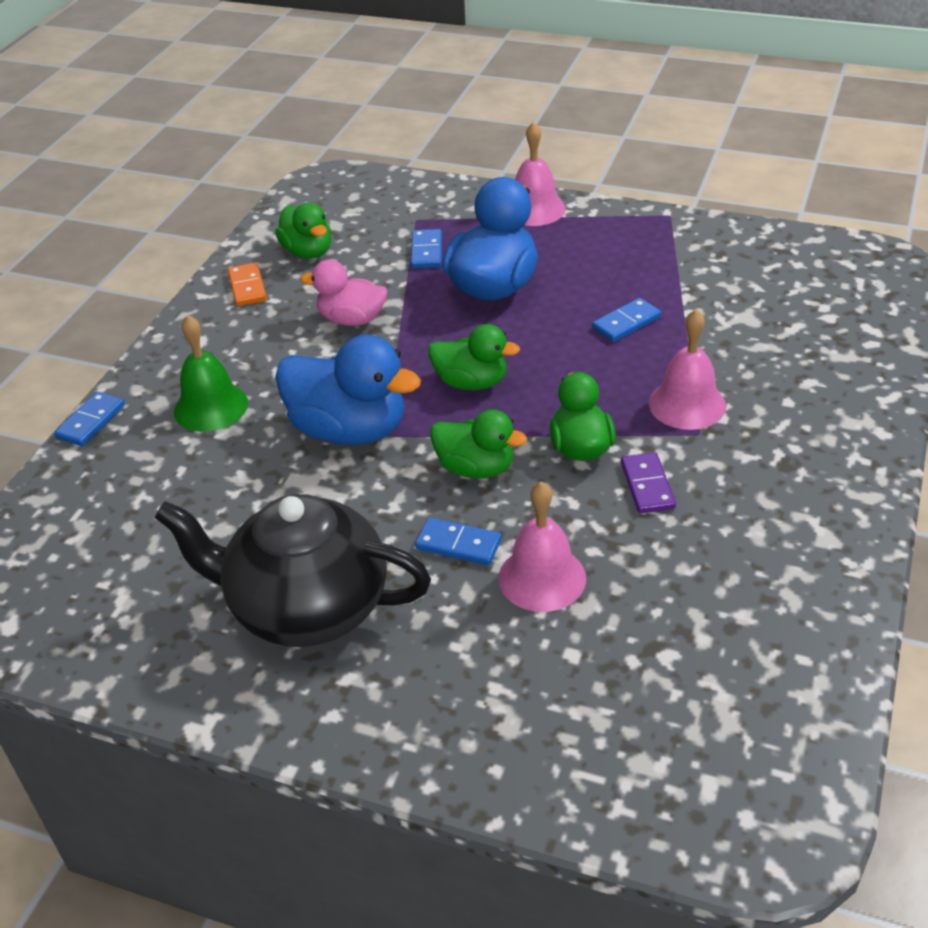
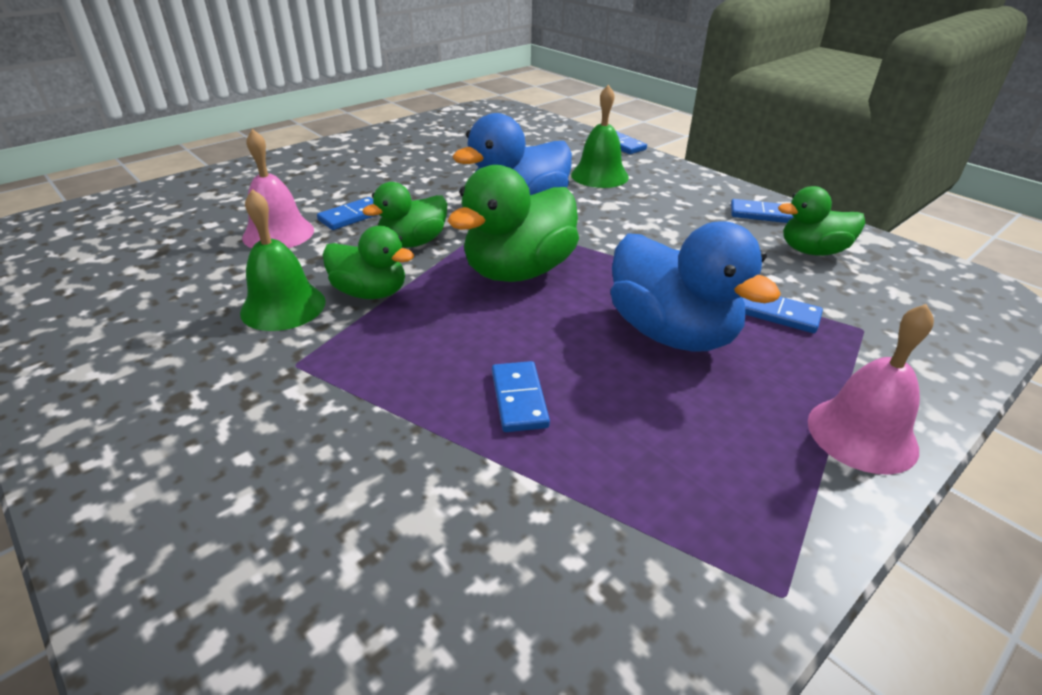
camera: 115 degrees right, 5 degrees down
(247, 287) = (761, 214): orange domino -> blue domino
(306, 607) = (377, 167): black teapot -> none
(352, 319) = (671, 244): pink duck -> none
(471, 382) = (518, 271): green duck -> green duck, size x1.62
(647, 485) = (283, 306): purple domino -> green bell
(687, 404) = (341, 377): pink bell -> none

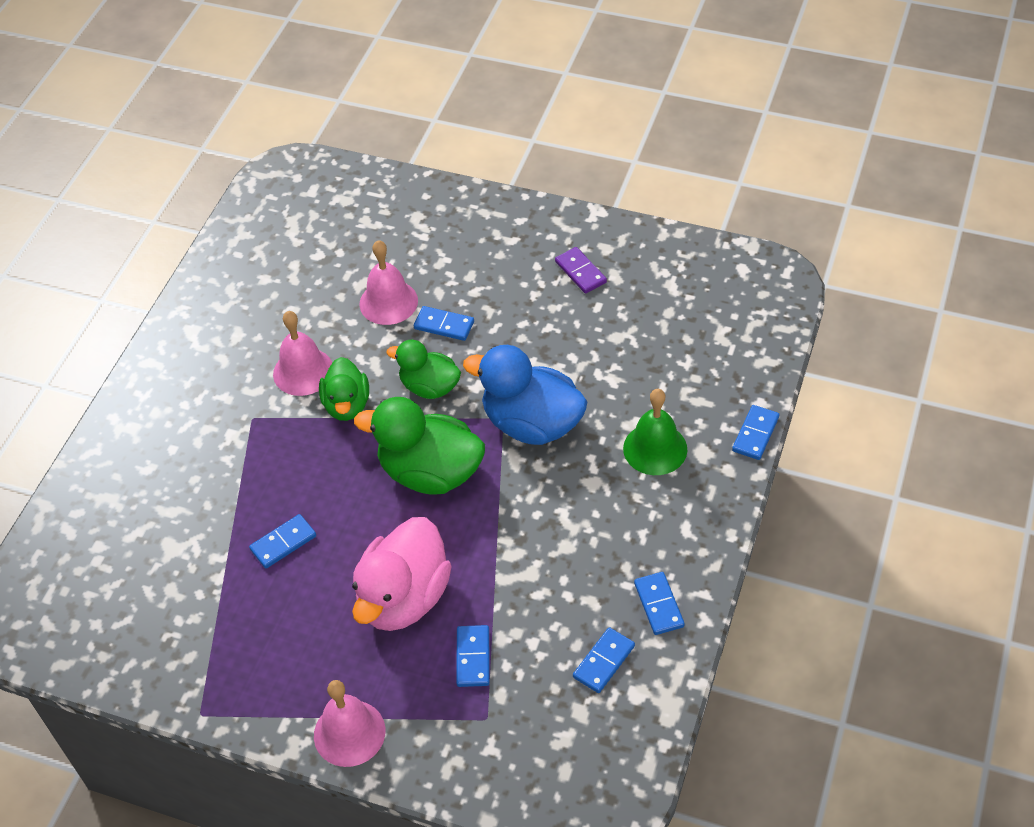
camera: 65 degrees right, 15 degrees up
(283, 306) = (303, 371): green bell -> pink bell
(389, 154) = (580, 272): none -> purple domino
(672, 333) = (404, 598): blue duck -> pink duck
(812, 251) = (604, 662): green duck -> blue domino

